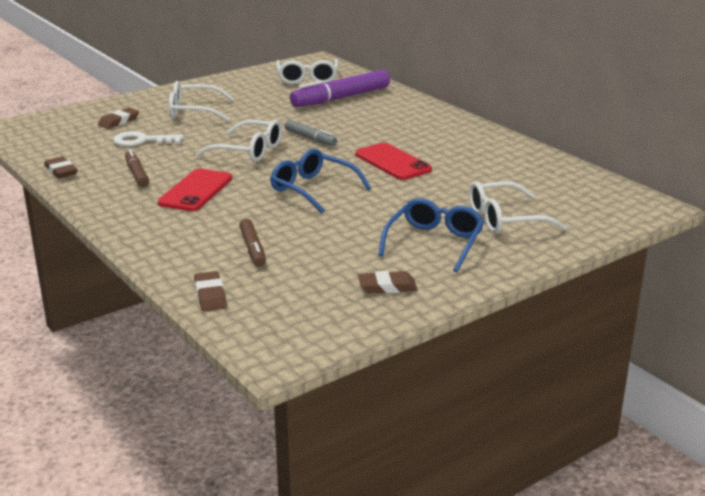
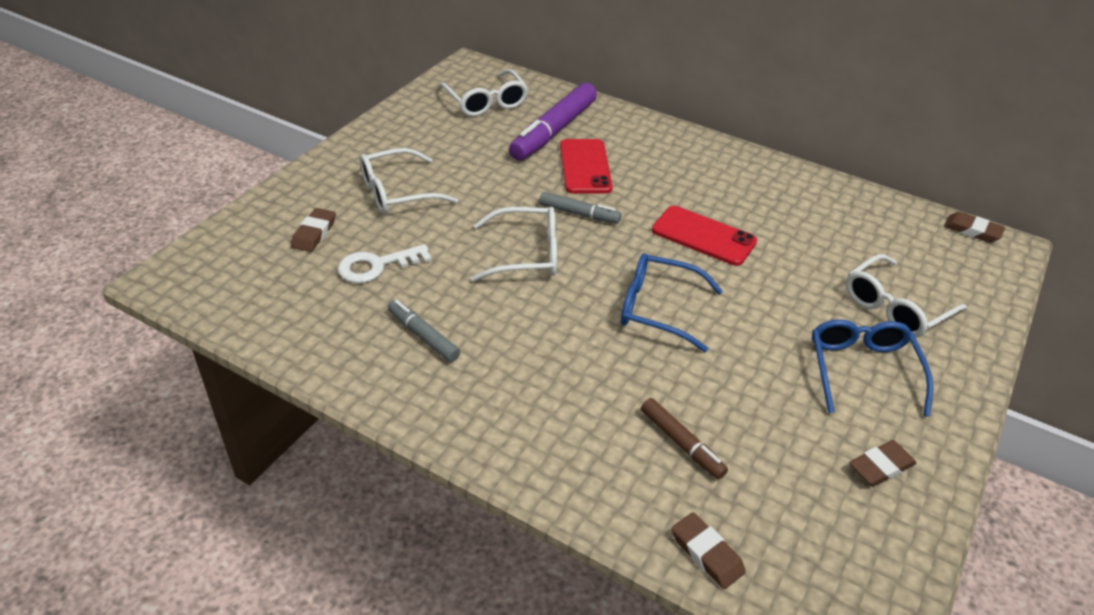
camera: 25 degrees left, 15 degrees up
(61, 171) = (315, 356): brown eraser -> brown eraser (972, 230)
(137, 174) = (423, 336): brown marker -> grey marker
(196, 191) = (524, 349): red phone -> red phone (585, 167)

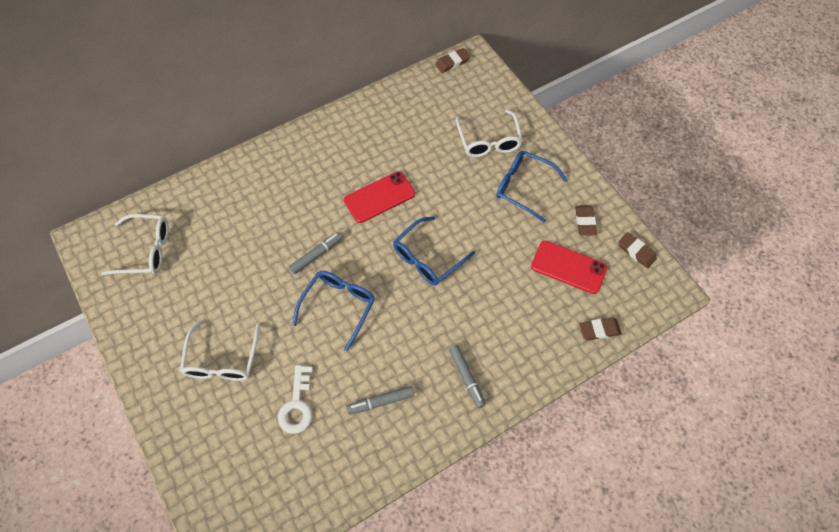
camera: 60 degrees left, 20 degrees up
(314, 233) = (236, 435): brown eraser -> brown eraser (636, 251)
(512, 410) = (466, 377): none -> grey marker
(526, 254) = (338, 306): white glasses -> blue glasses
(554, 131) = (214, 223): purple marker -> none
(585, 167) = (269, 225): red phone -> red phone (568, 267)
(681, 443) = (530, 303): brown marker -> none

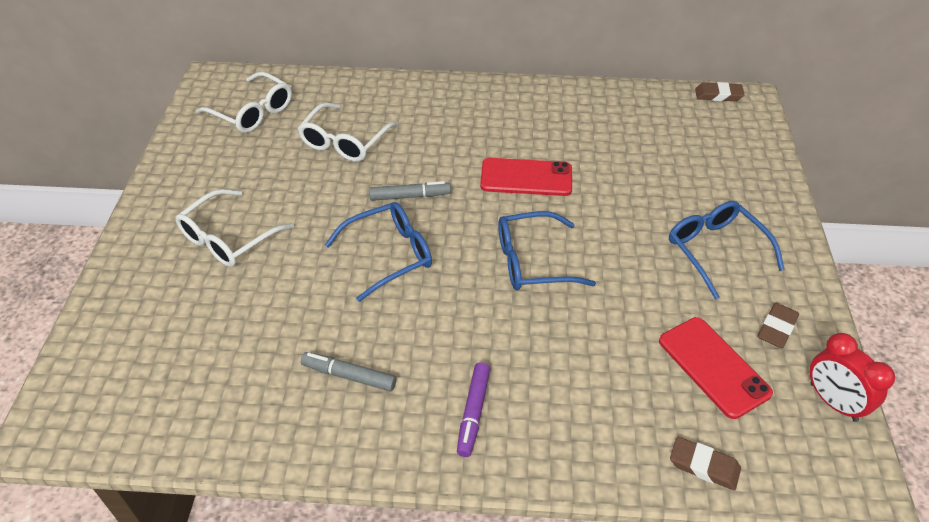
camera: 35 degrees right, 15 degrees down
(297, 405) = (258, 323): white key -> none
(466, 377) = (473, 412): grey marker -> purple marker
(489, 141) = (705, 185): white glasses -> white glasses (344, 142)
(636, 251) = (833, 402): brown eraser -> red clock

